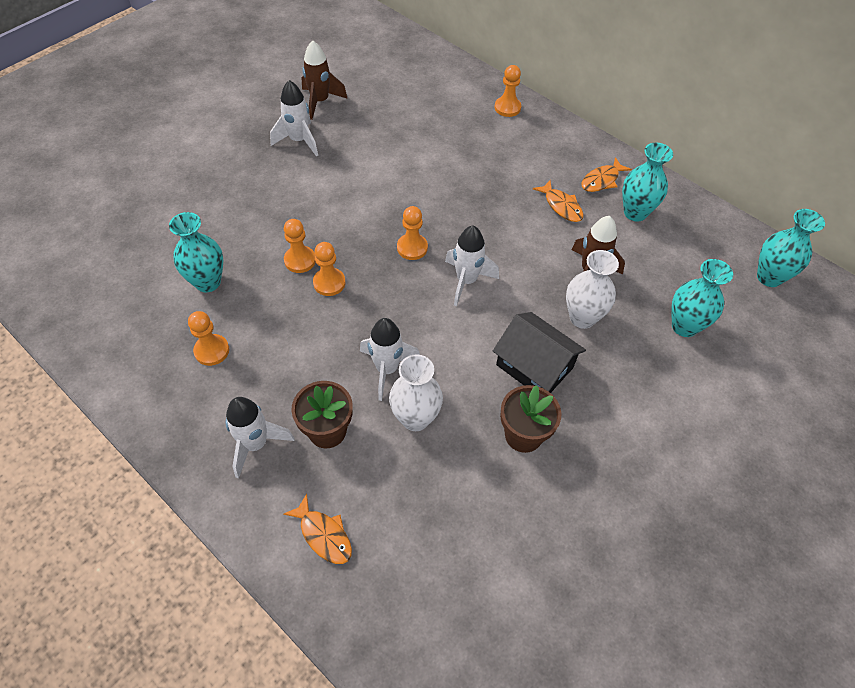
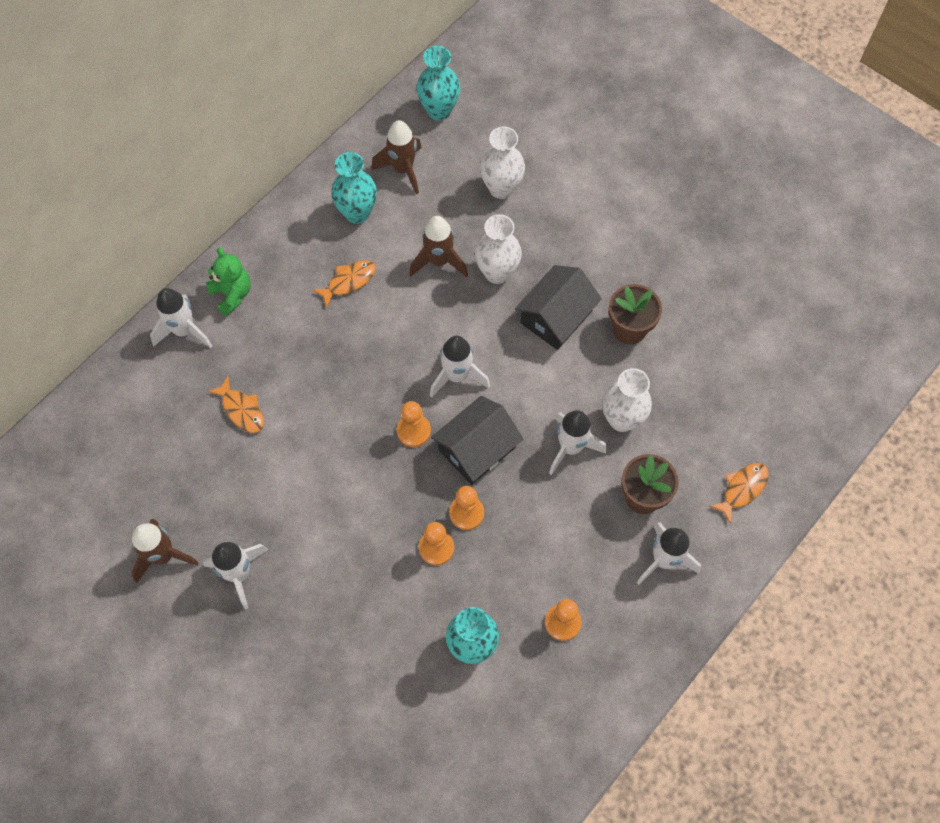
camera: 90 degrees left, 10 degrees up
(391, 293) = (477, 448): none -> black house
(507, 108) = (184, 331): orange pawn -> white rocket
(542, 134) = (232, 294): none -> green teddy bear
(601, 180) = (309, 240): orange fish -> orange fish (242, 410)
(684, 326) = (501, 188): turquoise vase -> white vase
(690, 246) = (403, 169): none -> brown rocket

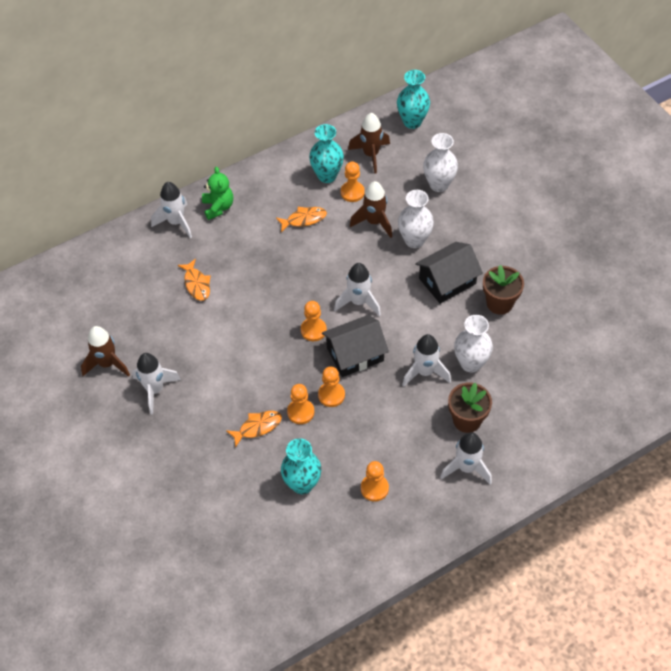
camera: 20 degrees right, 10 degrees down
(397, 228) = (352, 192): none -> orange pawn
(742, 489) = (545, 436): orange fish -> orange fish (257, 427)

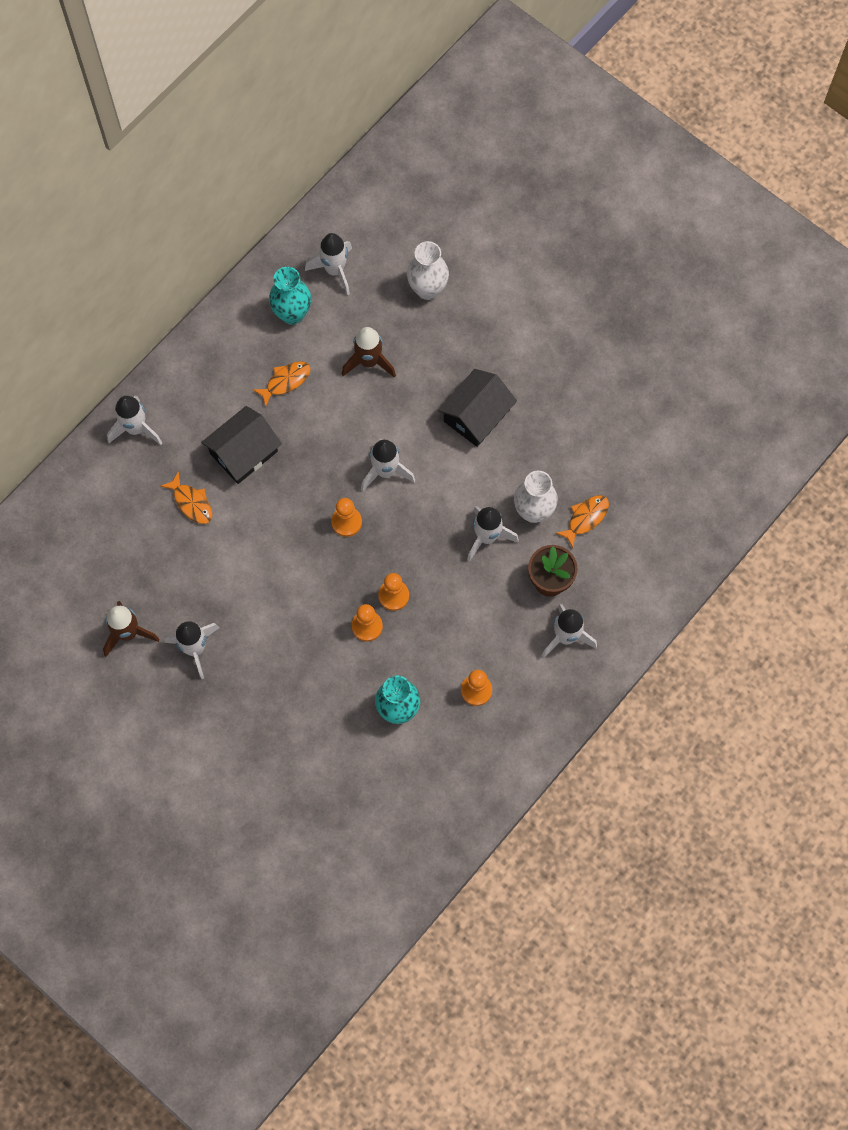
camera: 20 degrees left, 15 degrees up
(218, 207) = (178, 394): green teddy bear -> none
(257, 427) = (326, 658): orange fish -> orange fish (585, 518)
(352, 192) = (330, 328): orange pawn -> none
(355, 354) = (403, 538): black house -> black house (243, 452)
(371, 155) = (334, 270): brown rocket -> white rocket
(412, 121) = (369, 209): turquoise vase -> none
(414, 240) = (423, 373): white vase -> none
(499, 303) = (543, 427): brown flower pot -> none

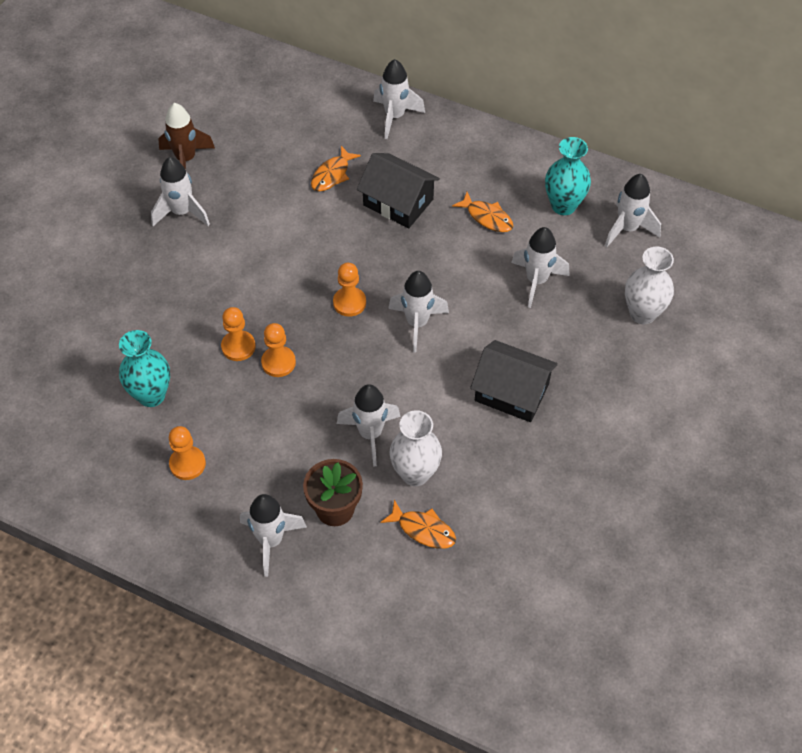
camera: 75 degrees right, 15 degrees down
(369, 362) = (536, 281): brown rocket -> white rocket

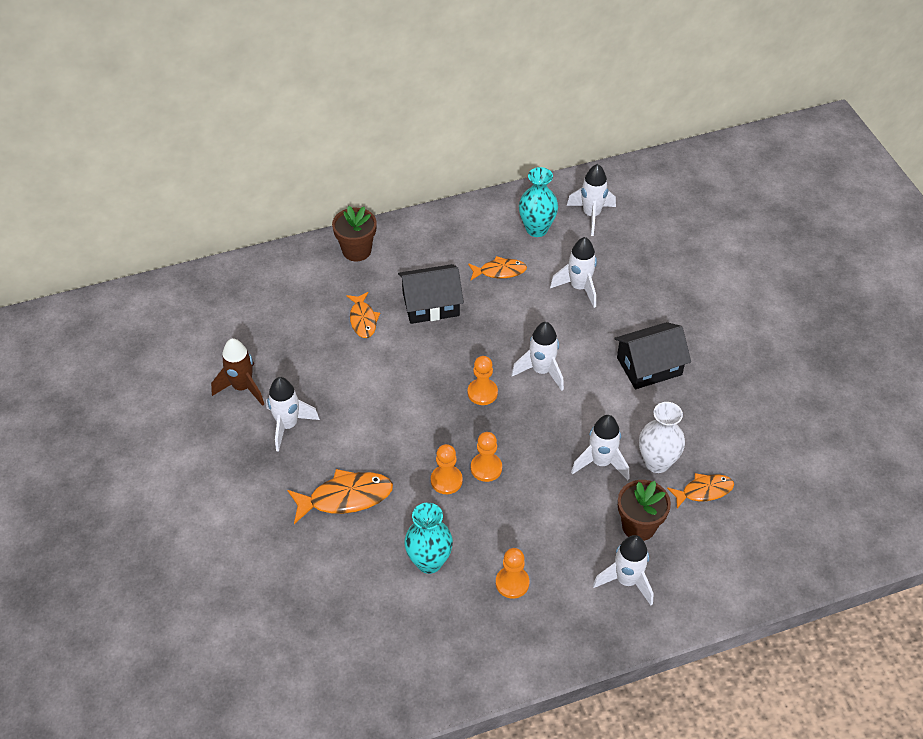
camera: 45 degrees left, 5 degrees down
(155, 298) = (346, 497): none -> orange fish
(395, 117) = (356, 250): white rocket -> brown flower pot
(642, 313) = (662, 259): white vase -> none

